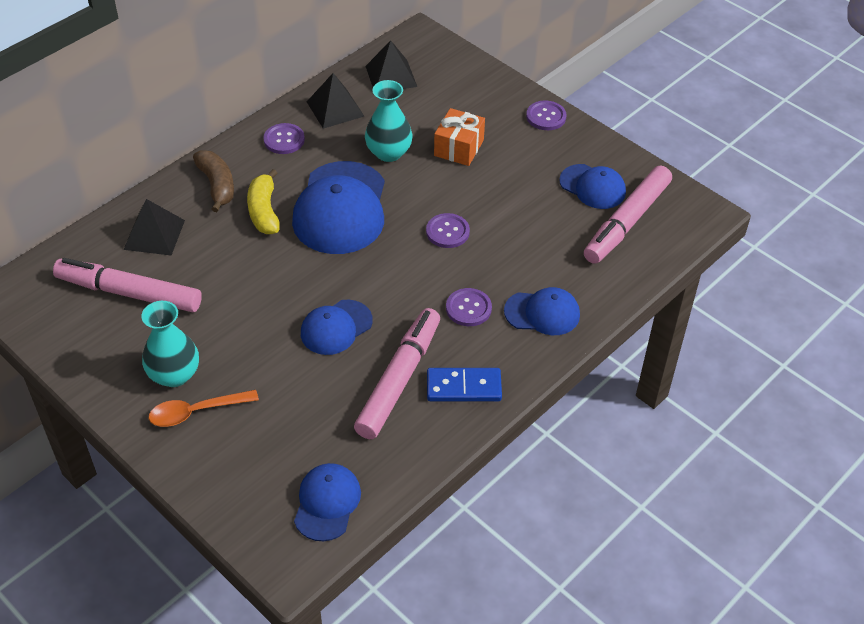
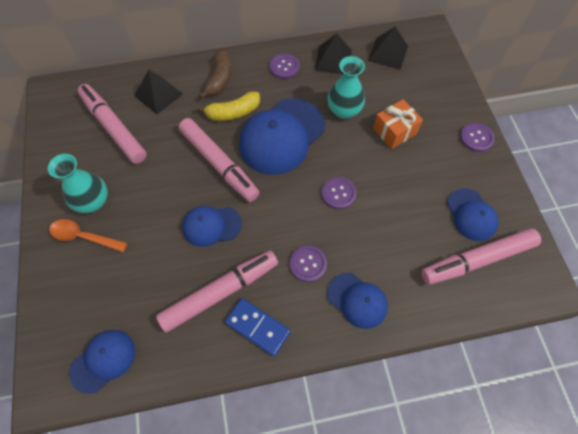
camera: 35 degrees right, 15 degrees up
(264, 211) = (233, 112): yellow banana -> yellow banana turned 135 degrees counterclockwise
(292, 267) = (219, 163): none -> pink marker

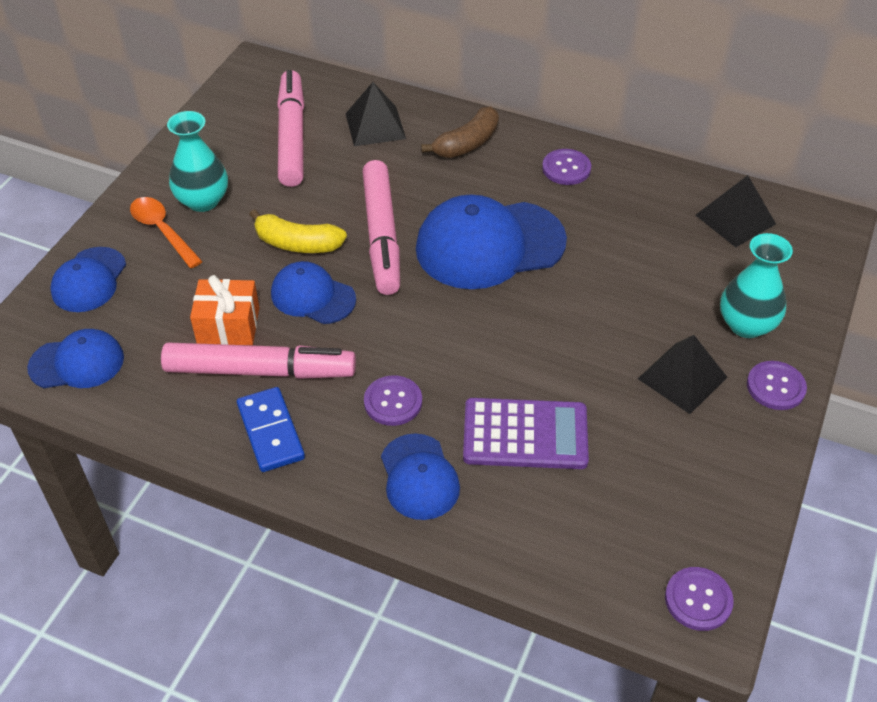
camera: 35 degrees right, 15 degrees down
(233, 112) = (450, 188): yellow banana -> yellow banana (297, 244)
(333, 60) = (644, 191): black pyramid -> black pyramid (682, 378)
(338, 193) = (506, 347): purple button -> purple button (698, 600)
(344, 110) = (603, 257): turquoise vase -> turquoise vase (746, 325)
(388, 239) = (525, 435): none -> purple calculator
(394, 131) = (655, 316): orange gift -> orange gift (228, 325)
(471, 215) = (675, 473): blue cap -> blue cap (89, 280)
(477, 260) = (631, 530): pink marker -> none

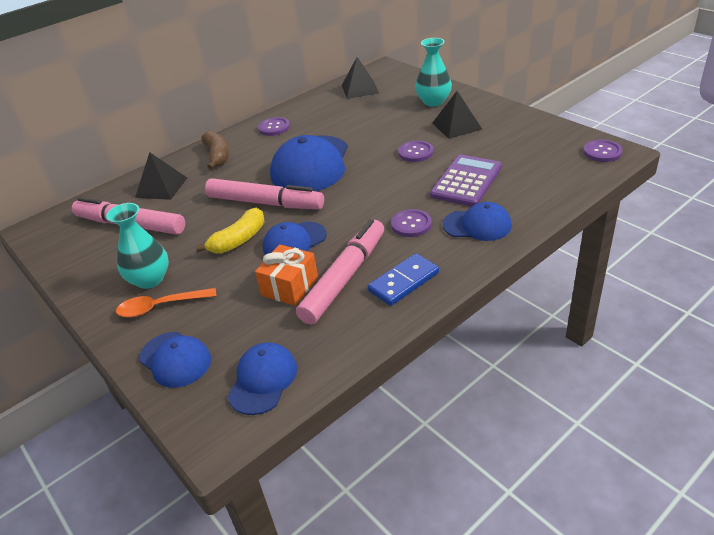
camera: 60 degrees left, 10 degrees down
(271, 432) = (403, 282): blue domino -> blue domino turned 45 degrees counterclockwise
(775, 387) = (479, 103): purple button -> purple button (415, 152)

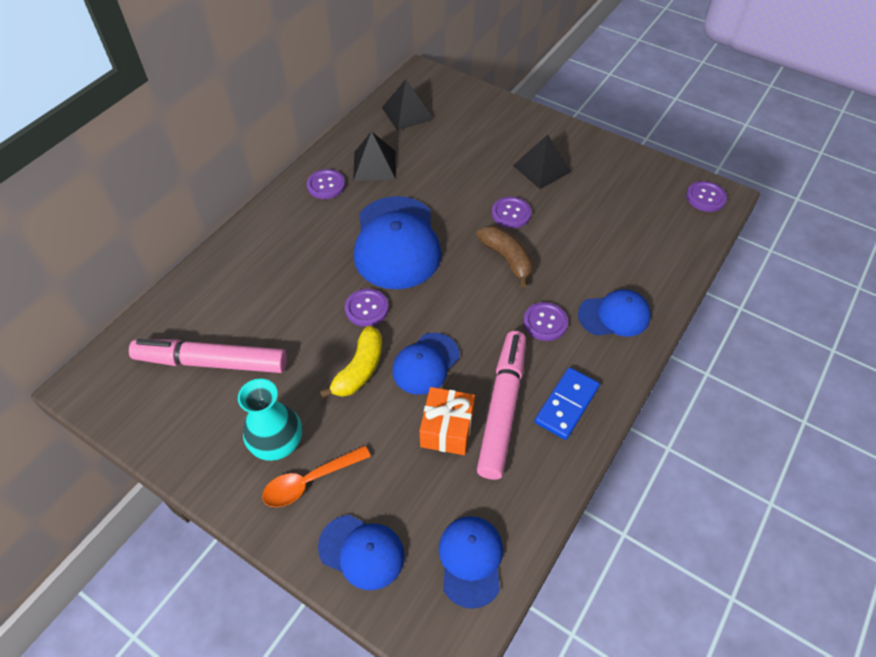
camera: 20 degrees left, 15 degrees up
(161, 187) = (223, 297): black pyramid -> black pyramid (374, 165)
(217, 156) = (274, 238): brown banana -> brown banana (507, 259)
(265, 203) = (366, 308): pink marker -> purple button
(433, 101) = (502, 130): turquoise vase -> none
(466, 181) = (581, 253): purple calculator -> none

